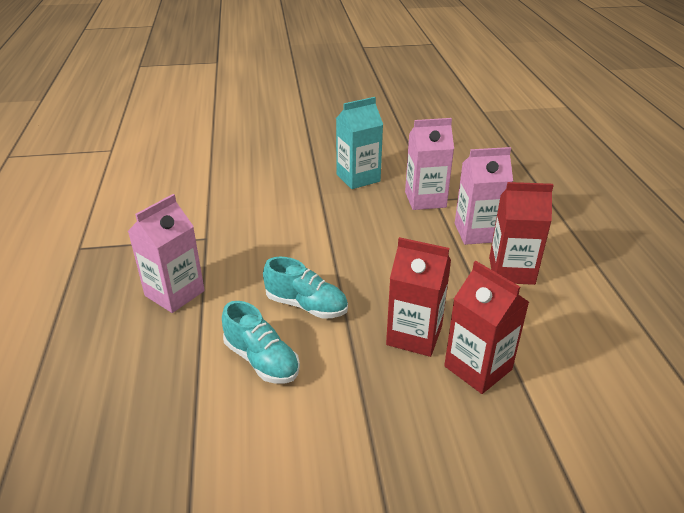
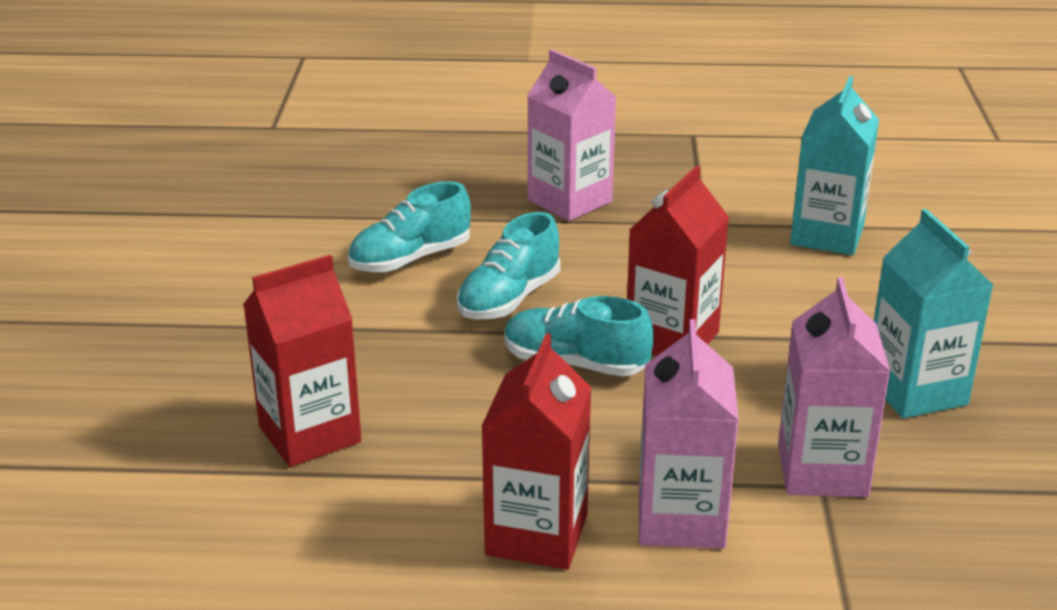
camera: 100 degrees right, 5 degrees down
(220, 199) = (827, 235): none -> turquoise carton
(368, 272) = (575, 363): none -> turquoise shoe
(414, 335) = (404, 386): red carton -> red carton (672, 339)

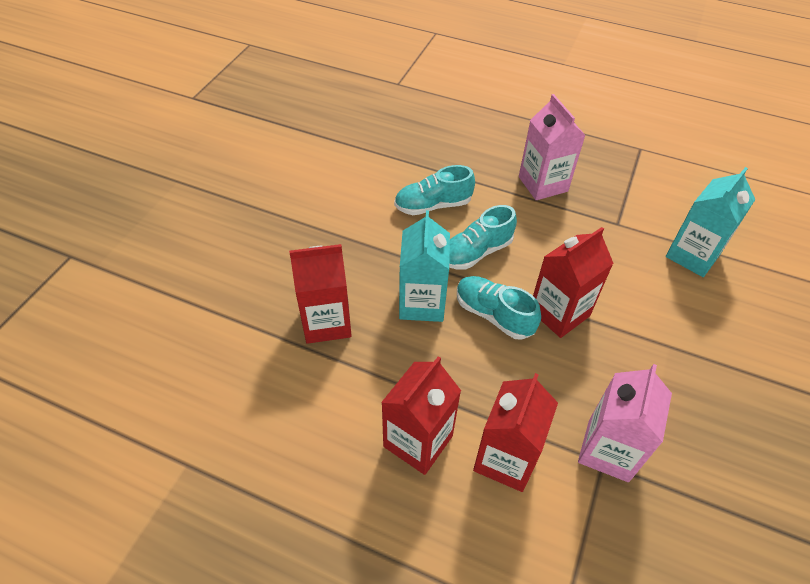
camera: 20 degrees right, 20 degrees up
(681, 519) = (505, 459): pink carton -> red carton
(916, 391) = (696, 404): turquoise carton -> turquoise carton (422, 303)

